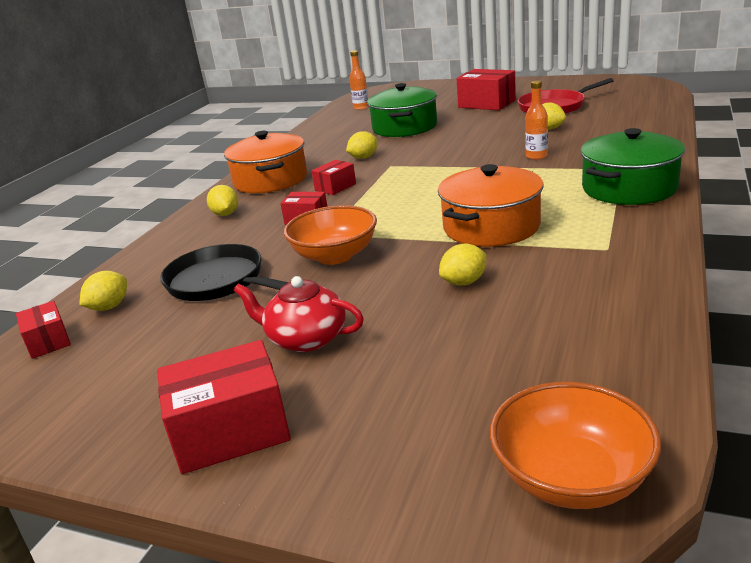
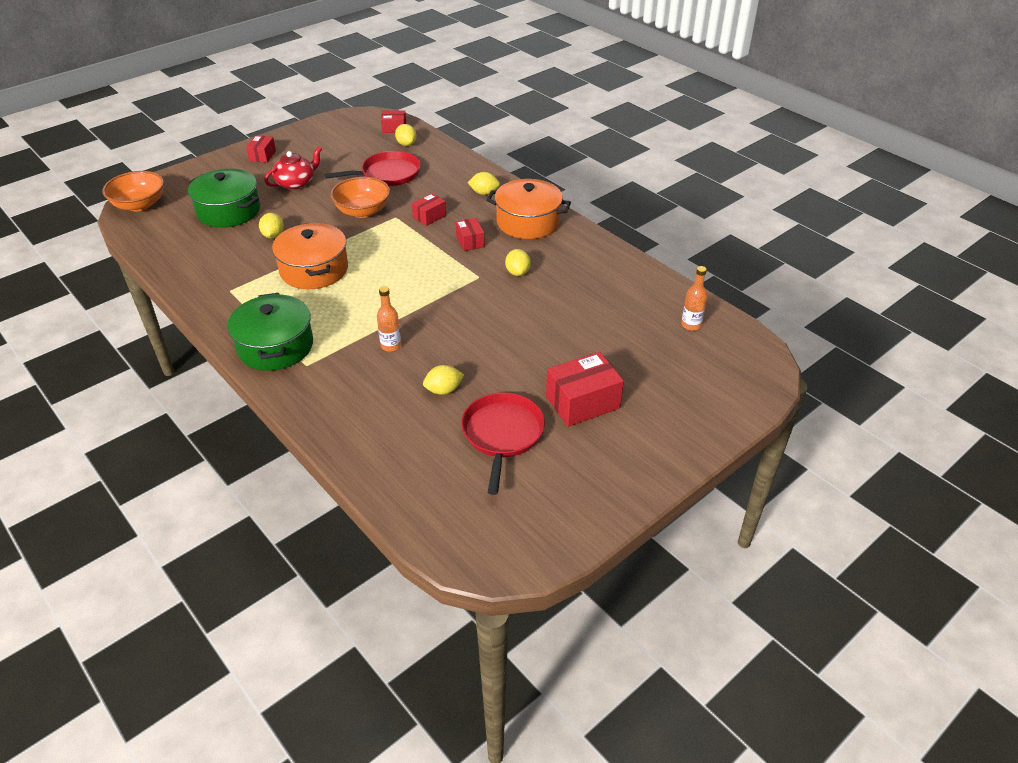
camera: 115 degrees right, 15 degrees up
(219, 281) = (388, 174): black pan -> red pan
(231, 431) = (262, 156): red box -> red box, size x0.57
(404, 127) = (574, 321): green pot -> green pot (229, 211)

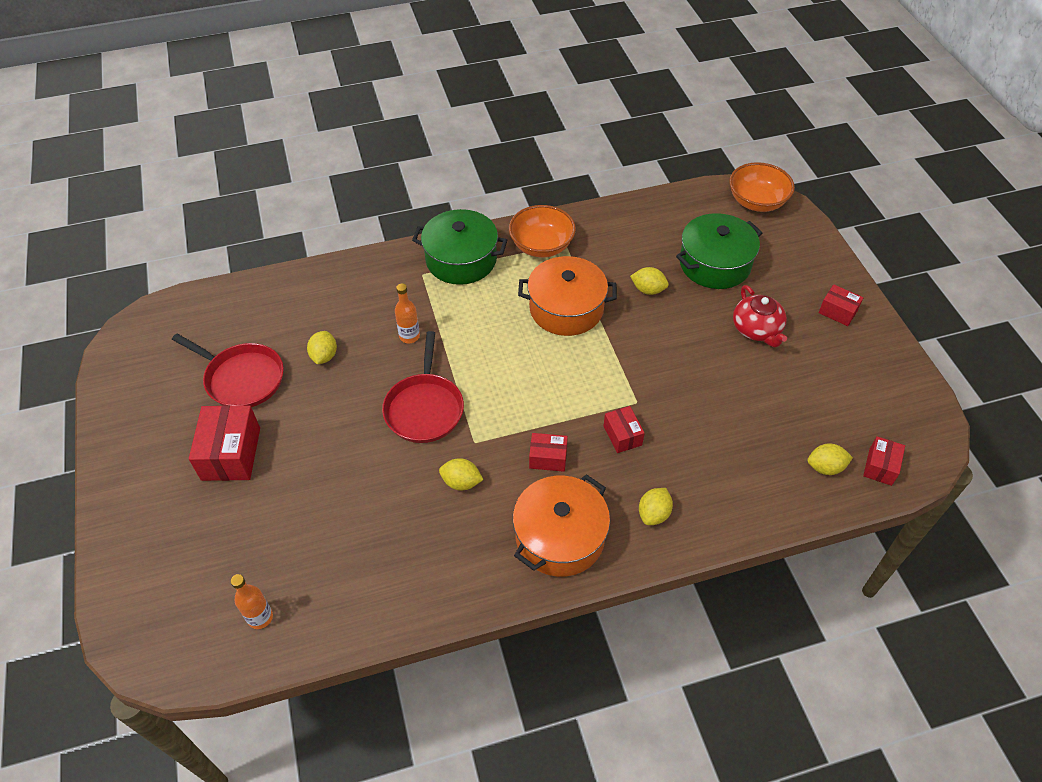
camera: 115 degrees right, 10 degrees up
(362, 211) = (664, 375): orange bowl -> orange bowl (541, 246)
(388, 174) = (745, 423): red pan -> red pan (424, 408)

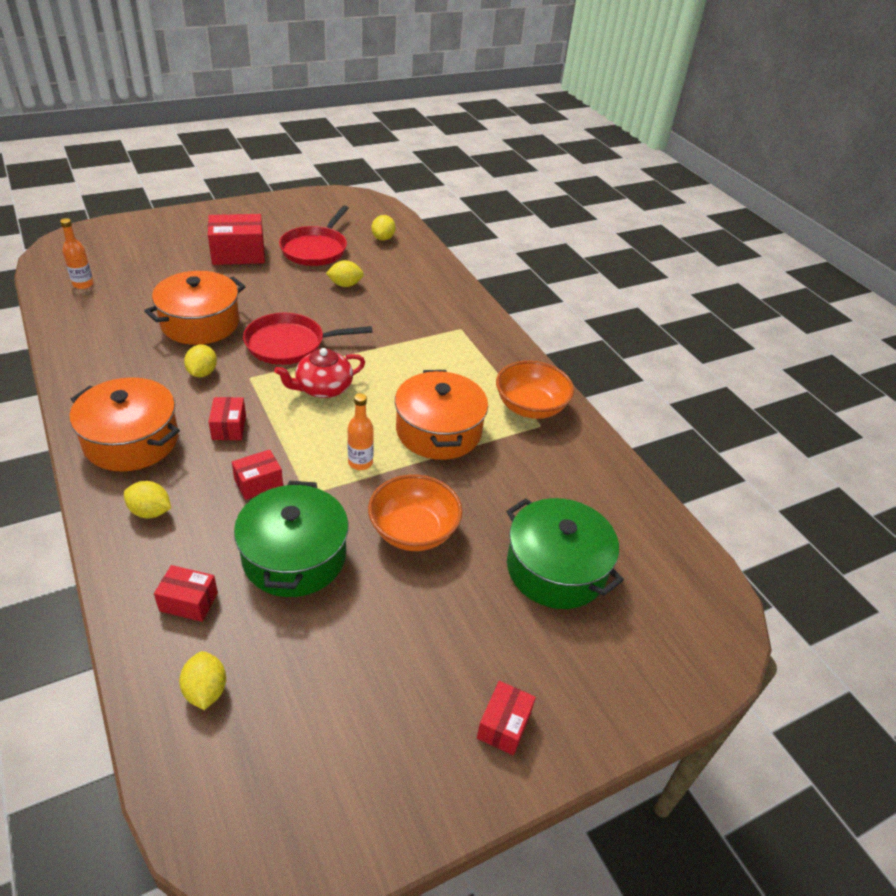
camera: 75 degrees right, 10 degrees down
(371, 487) = (200, 323): none -> orange pot
(409, 336) = (377, 328): orange bottle -> orange bottle (360, 462)
(461, 260) = (488, 351): green pot -> green pot (294, 556)
(648, 290) = (487, 500): yellow lemon -> yellow lemon (383, 238)
(756, 329) = (444, 615): red teapot -> red teapot (323, 388)
(757, 202) = (706, 621): orange bowl -> orange bowl (413, 531)
(880, 467) = (203, 766): red box -> red box (188, 602)

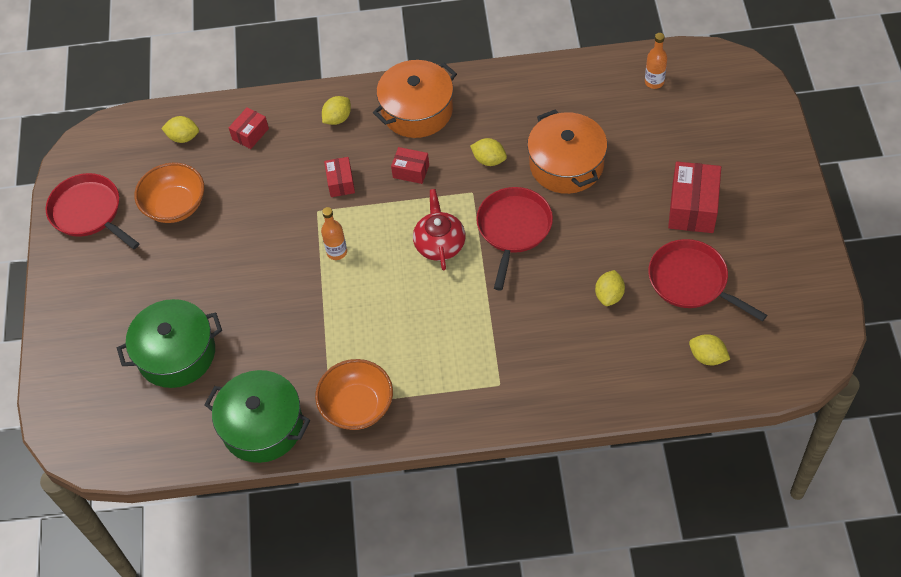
camera: 120 degrees right, 15 degrees up
(294, 556) = (261, 194): green pot -> green pot (262, 426)
(386, 775) = (88, 212): none -> red pan
(413, 531) = (252, 271): orange bowl -> orange bowl (175, 206)
(438, 431) = (353, 319): orange pot -> none
(504, 725) = (84, 279): red box -> none

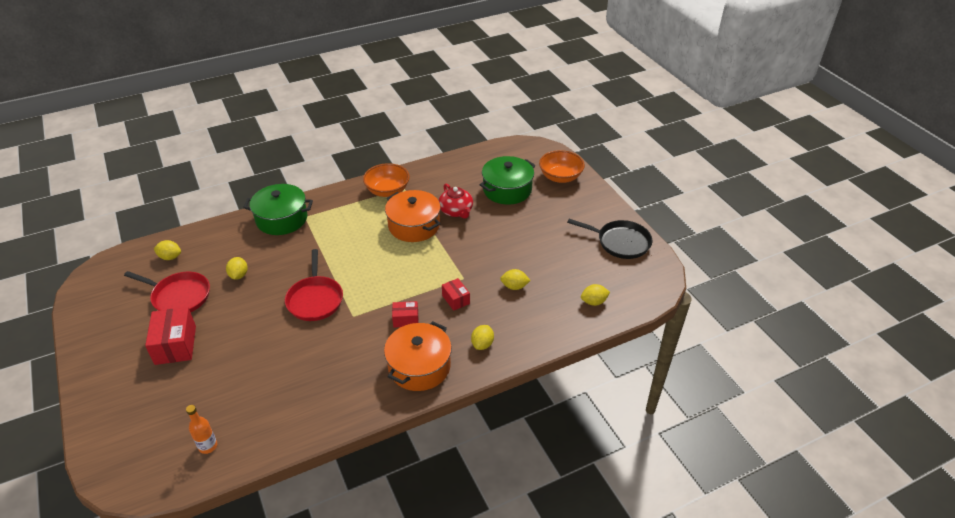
camera: 155 degrees right, 15 degrees down
(88, 212) = (620, 242): red pan -> black pan
(175, 206) = (565, 259): orange bowl -> orange bowl (560, 177)
(250, 134) = (544, 316): red box -> none
(262, 426) = (437, 173): green pot -> green pot (282, 219)
(337, 252) = (437, 258): orange bottle -> none
(440, 244) = (366, 278): red teapot -> red teapot (456, 211)
(489, 160) = (346, 342): yellow lemon -> yellow lemon (514, 286)
(566, 164) = (281, 353): orange pot -> orange pot (414, 225)

